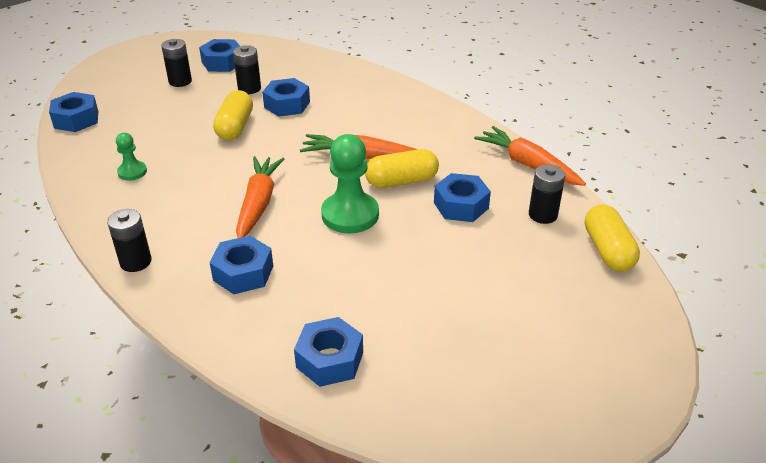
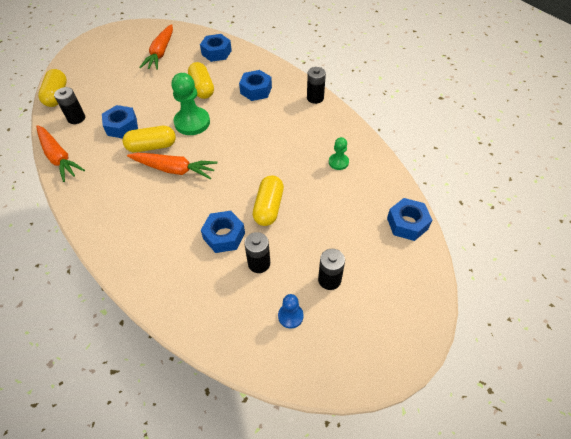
camera: 175 degrees left, 15 degrees up
(222, 62) = (290, 316): blue nut -> blue pawn
(258, 204) = (248, 132): orange carrot -> orange carrot (160, 53)
(345, 274) = (202, 88): none -> yellow capsule

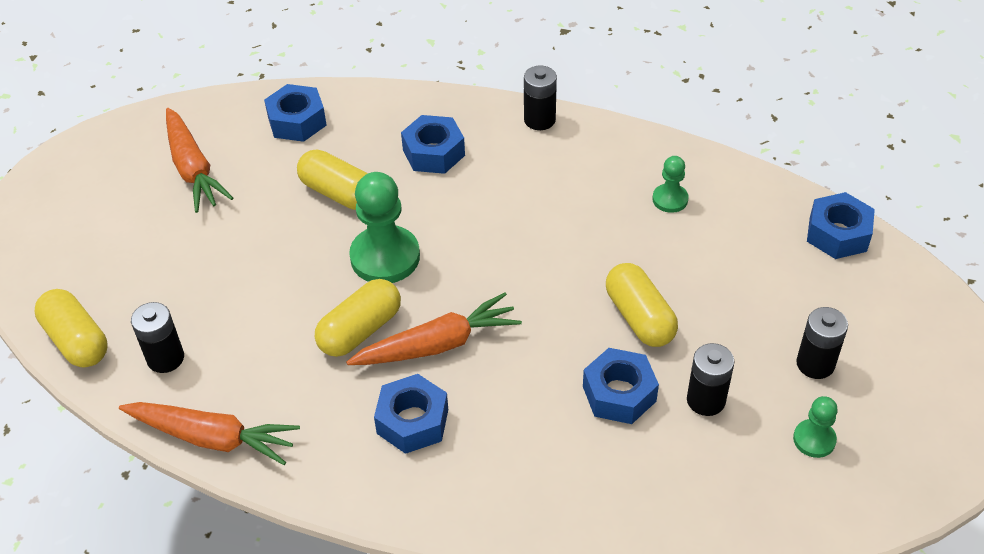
camera: 35 degrees left, 5 degrees down
(122, 126) = (269, 327): blue nut -> blue nut (412, 421)
(290, 316) = (814, 439): blue pawn -> green pawn

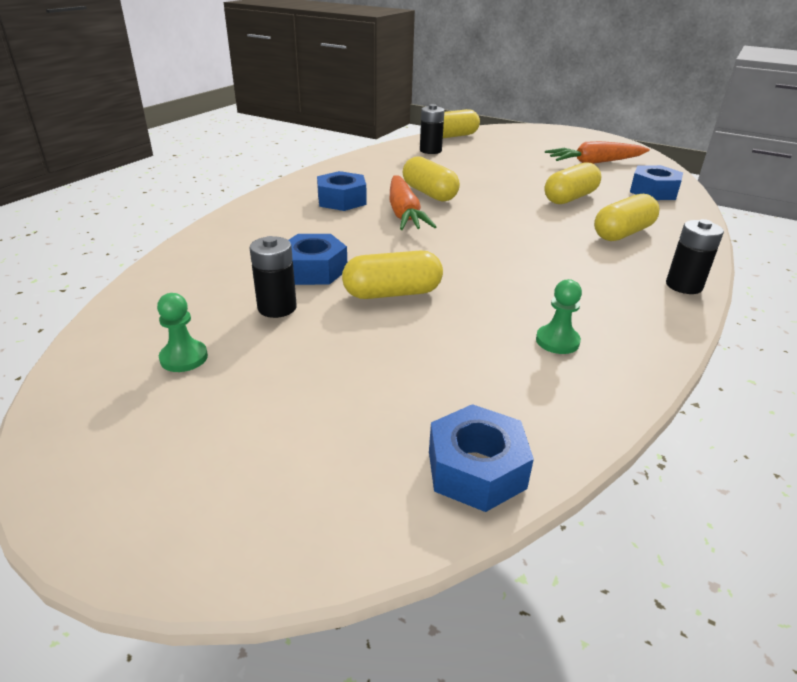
camera: 100 degrees right, 15 degrees down
(213, 438) = (366, 156): orange carrot -> none
(385, 257) = (498, 206): green pawn -> none
(433, 152) = (622, 233): blue nut -> yellow capsule
(815, 364) = (273, 385): black battery -> none

